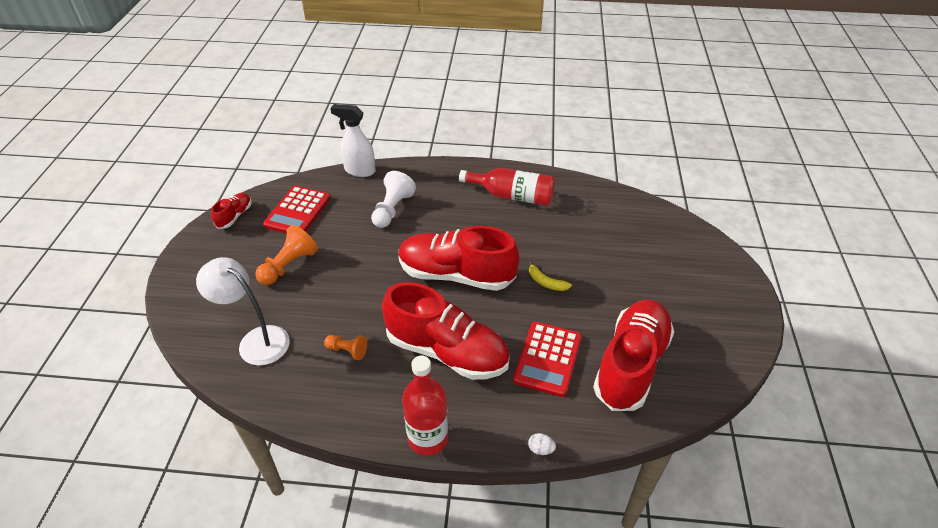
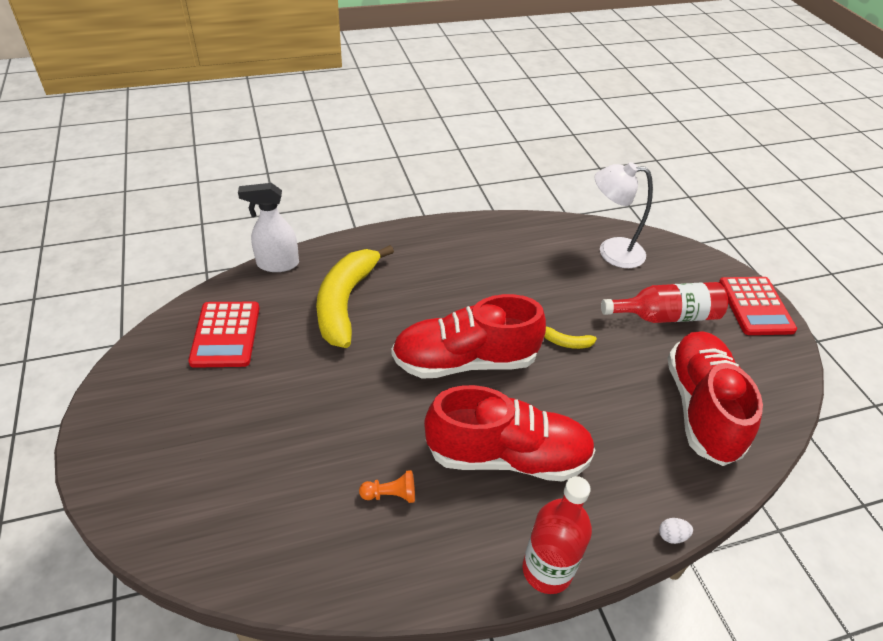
camera: 25 degrees left, 0 degrees up
(234, 216) = (141, 363): red shoe -> none
(256, 340) = (264, 521): white lamp -> white lamp (611, 252)
(289, 265) = (253, 408): orange pawn -> none
(392, 209) = (345, 302): white pawn -> yellow banana
(512, 196) = (473, 253): red bottle -> red bottle (666, 316)
(547, 359) = (618, 429): red calculator -> red calculator (755, 306)

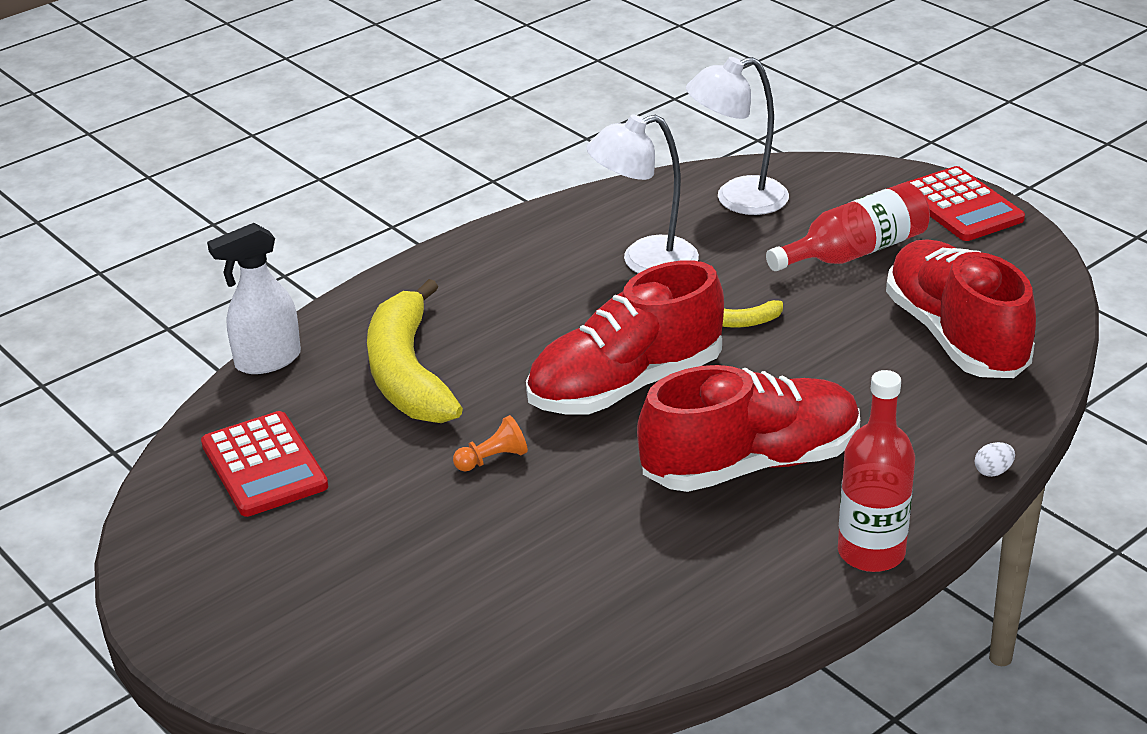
camera: 20 degrees left, 10 degrees down
(390, 494) = (632, 551): orange pawn -> orange pawn (493, 459)
(530, 275) = (644, 261): none -> white lamp

